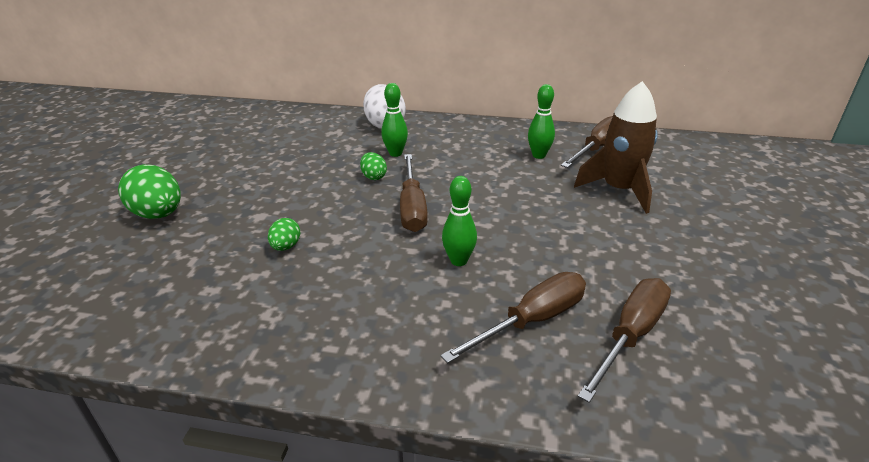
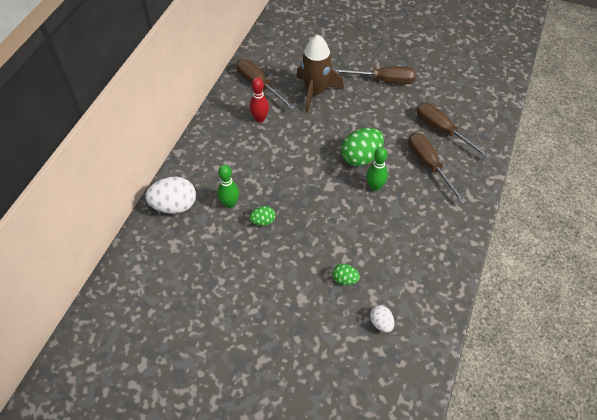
camera: 80 degrees left, 20 degrees up
(158, 214) = (284, 373): green egg -> green egg (361, 157)
(210, 286) = (381, 323): none -> white egg
(412, 207) = (312, 202): brown screwdriver -> brown screwdriver (383, 80)
(539, 155) = (260, 119): green bowling pin -> red bowling pin

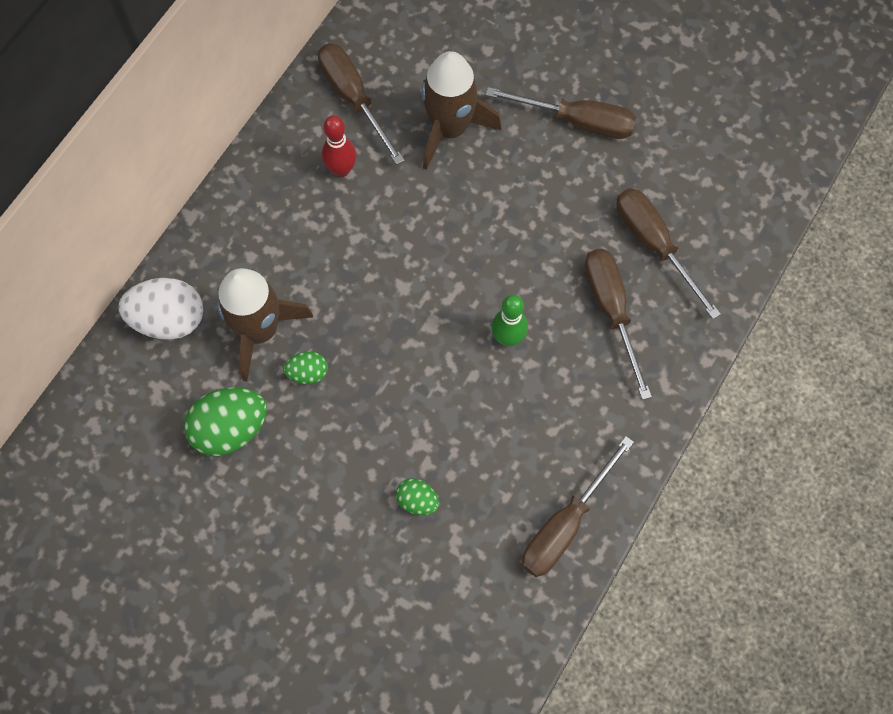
camera: 10 degrees right, 15 degrees up
(230, 203) = (260, 330): green bowling pin -> brown rocket
(361, 157) = (498, 276): green egg -> green egg (231, 429)
(381, 323) = (457, 586): white egg -> none
(436, 278) = (565, 524): none -> brown screwdriver

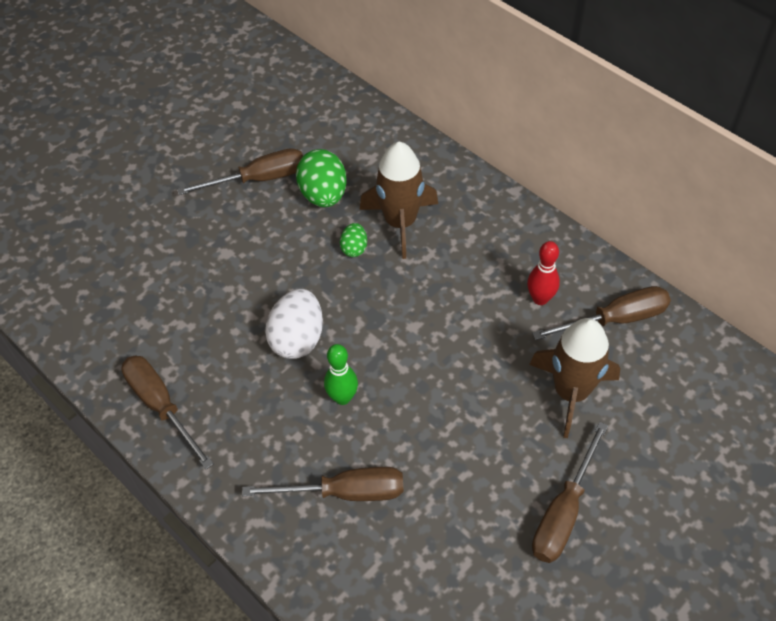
camera: 105 degrees right, 15 degrees down
(169, 319) = (425, 168): white egg -> white egg (297, 339)
(417, 500) = (223, 304): green egg -> none
(654, 244) = (405, 552): brown screwdriver -> brown screwdriver (259, 179)

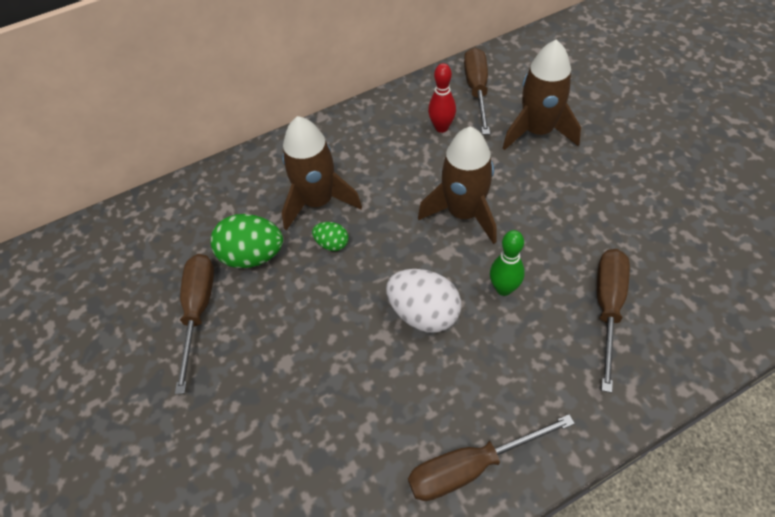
camera: 70 degrees left, 0 degrees up
(425, 345) = (463, 213): none -> brown rocket
(563, 512) = (645, 162): brown screwdriver -> none

